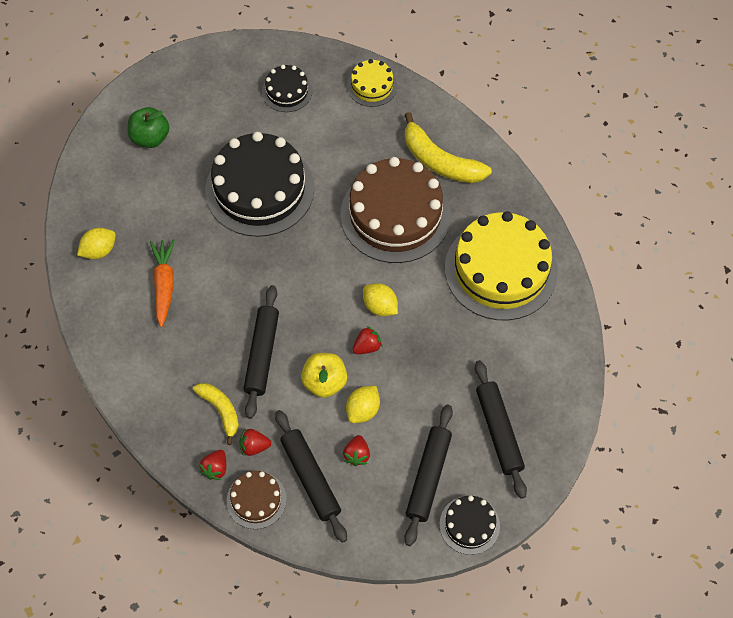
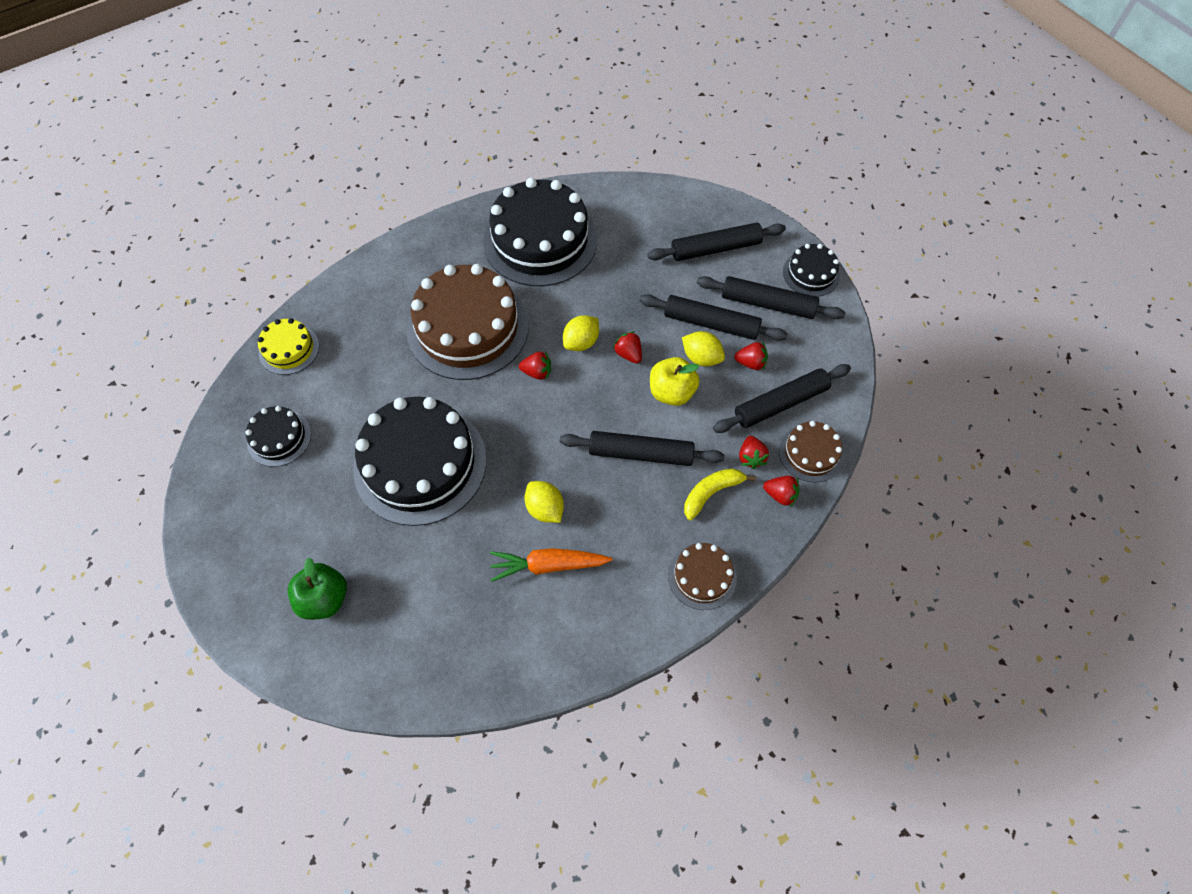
camera: 90 degrees left, 0 degrees up
(99, 251) = (495, 651): yellow lemon -> yellow lemon (545, 509)
(145, 399) = (702, 576): none -> brown cake
(347, 271) = (537, 372): none -> red strawberry
(403, 421) = (711, 324): none -> black rolling pin
(440, 161) = (403, 287): yellow banana -> none
(501, 270) = (540, 240): yellow cake -> black cake

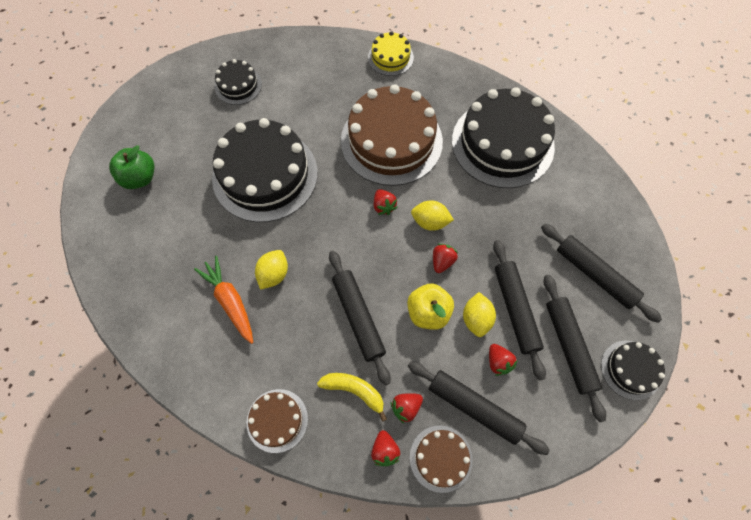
camera: 60 degrees right, 5 degrees up
(289, 349) = (305, 51): yellow cake -> yellow cake (390, 57)

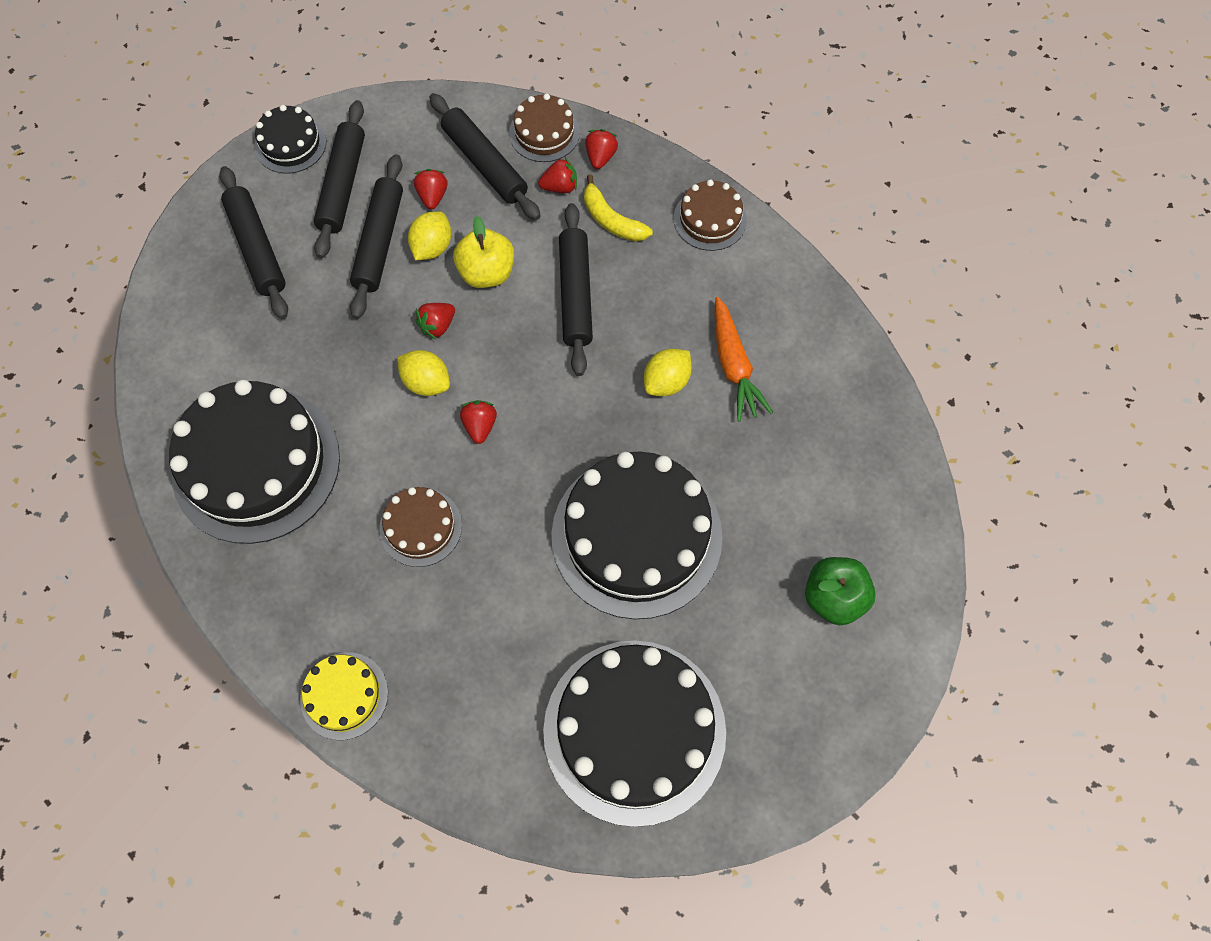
camera: 160 degrees left, 0 degrees up
(238, 85) = (634, 731): black cake -> black cake, size x2.06
(391, 141) = (420, 527): brown cake -> brown cake, size x0.48

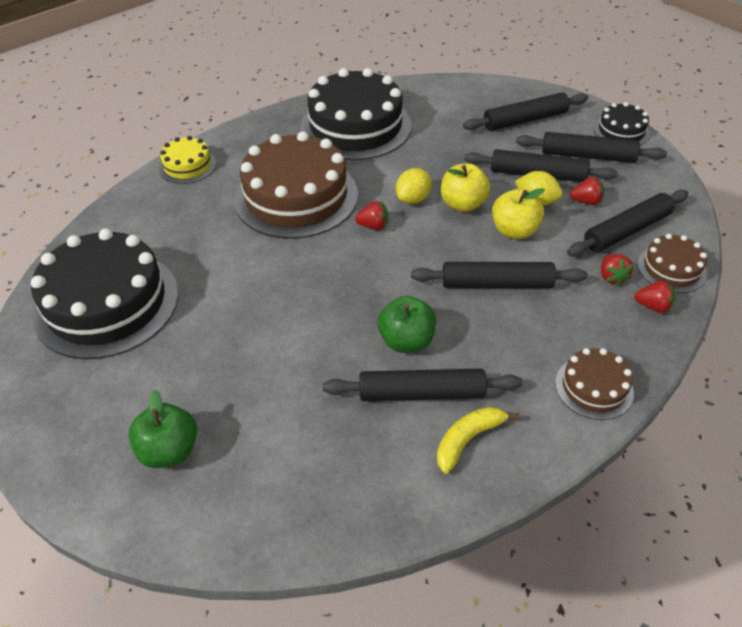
camera: 95 degrees right, 20 degrees down
(420, 527) = (296, 197): brown cake -> brown cake, size x2.06
(437, 326) = (463, 204): red strawberry -> yellow apple
(611, 220) = (580, 311): yellow banana -> yellow banana (468, 440)
(636, 535) = (263, 313): black cake -> none
(666, 382) = (406, 341): yellow lemon -> green apple
(734, 366) = (421, 393): orange carrot -> black rolling pin

